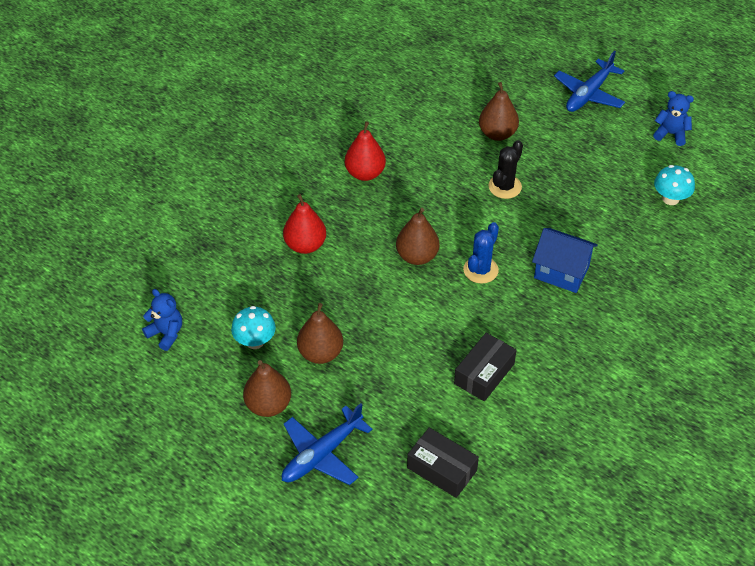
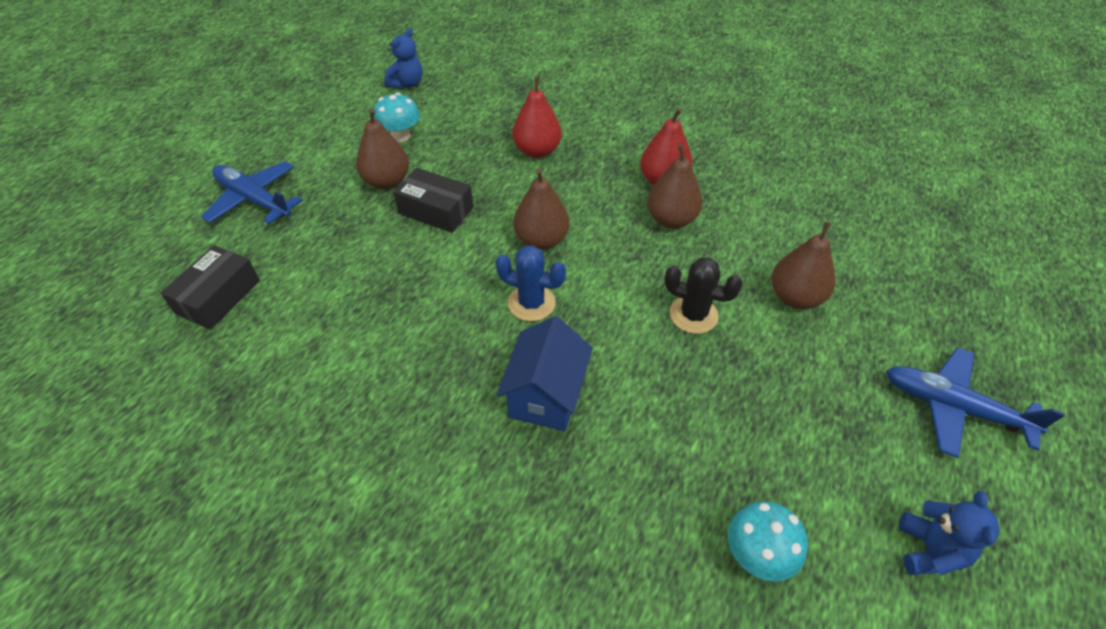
camera: 80 degrees right, 0 degrees up
(268, 405) = (320, 156): brown pear -> brown pear (671, 220)
(484, 374) = (358, 323): black box -> black box (436, 210)

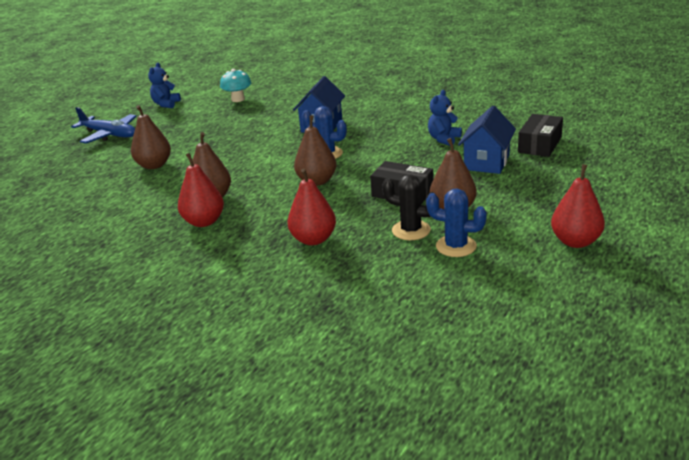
camera: 175 degrees left, 20 degrees down
(254, 200) = (564, 192): blue plane -> none
(290, 135) = (575, 241): none -> red pear
(312, 261) = (486, 162): none -> blue house
(400, 136) = (456, 246): turquoise mushroom -> blue cactus
(407, 84) = (473, 306): blue teddy bear -> blue teddy bear (444, 139)
(693, 315) = (225, 155): black cactus -> black cactus (411, 230)

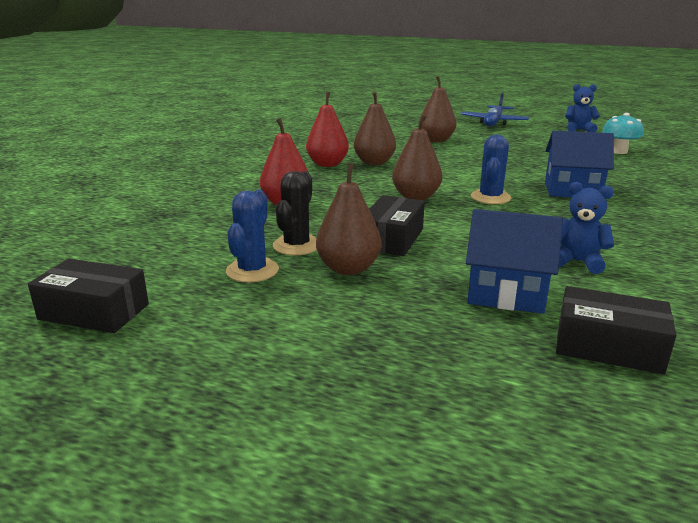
camera: 80 degrees right, 5 degrees down
(526, 307) = (94, 312): none -> black box
(575, 241) = (239, 360): red pear -> none

